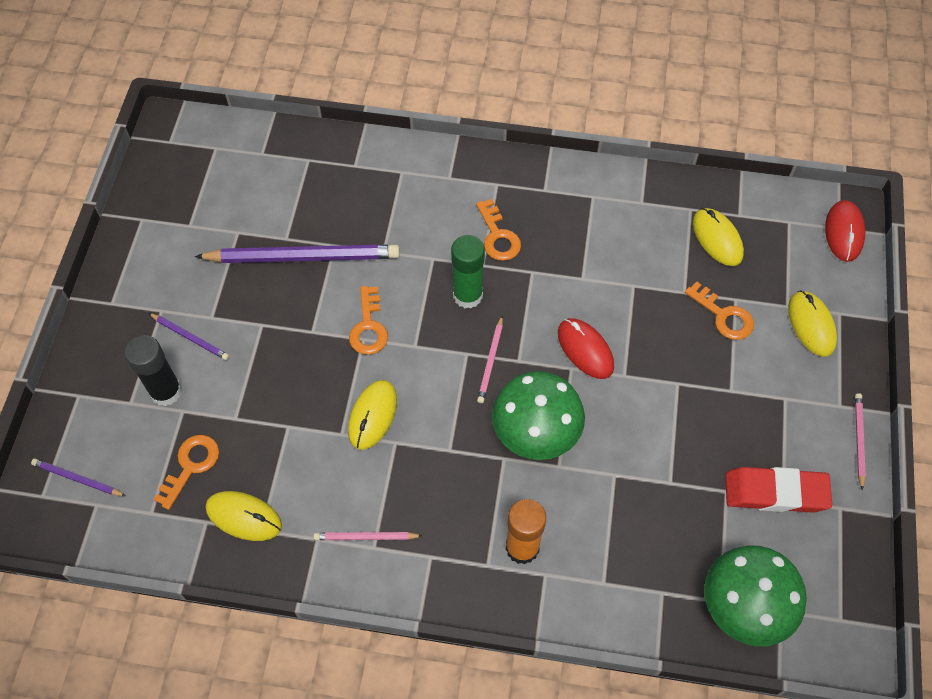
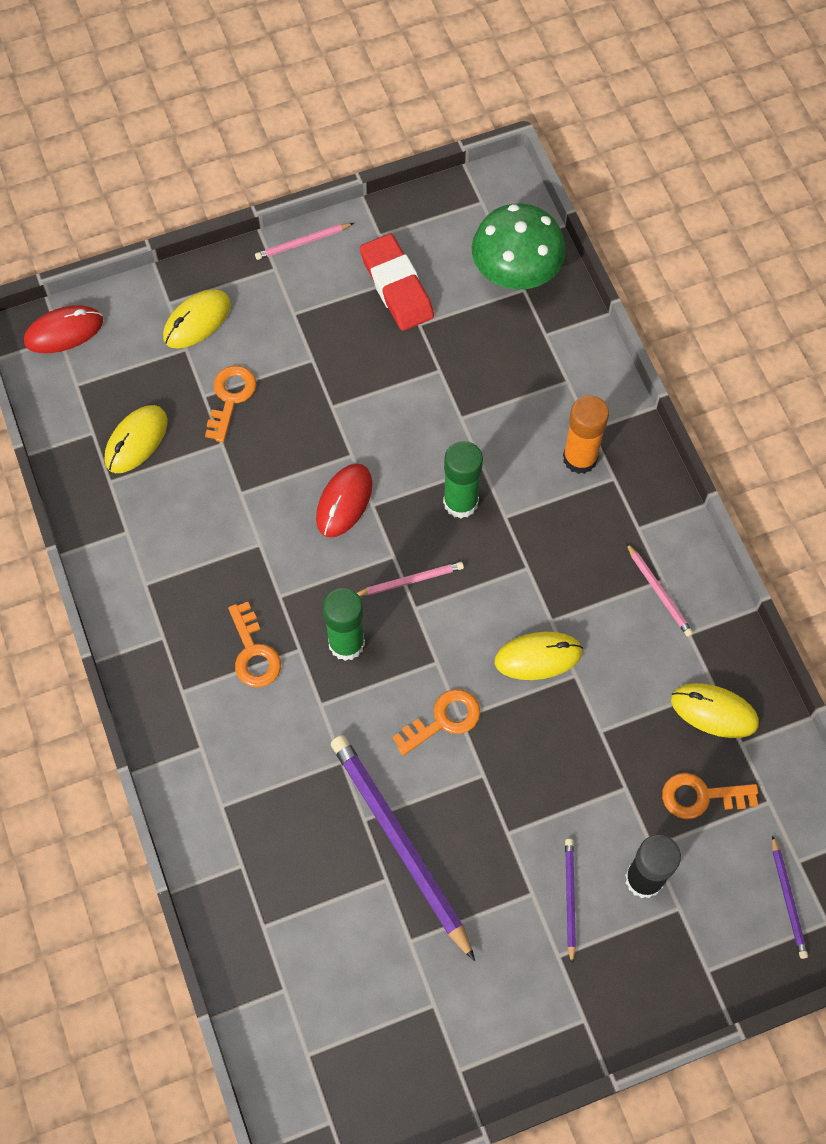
camera: 120 degrees left, 5 degrees up
(244, 517) = (714, 711): yellow mouse -> yellow mouse turned 60 degrees counterclockwise
(498, 236) = (253, 652): orange key -> orange key turned 120 degrees clockwise
(536, 431) = (460, 502): green mushroom -> green glue stick

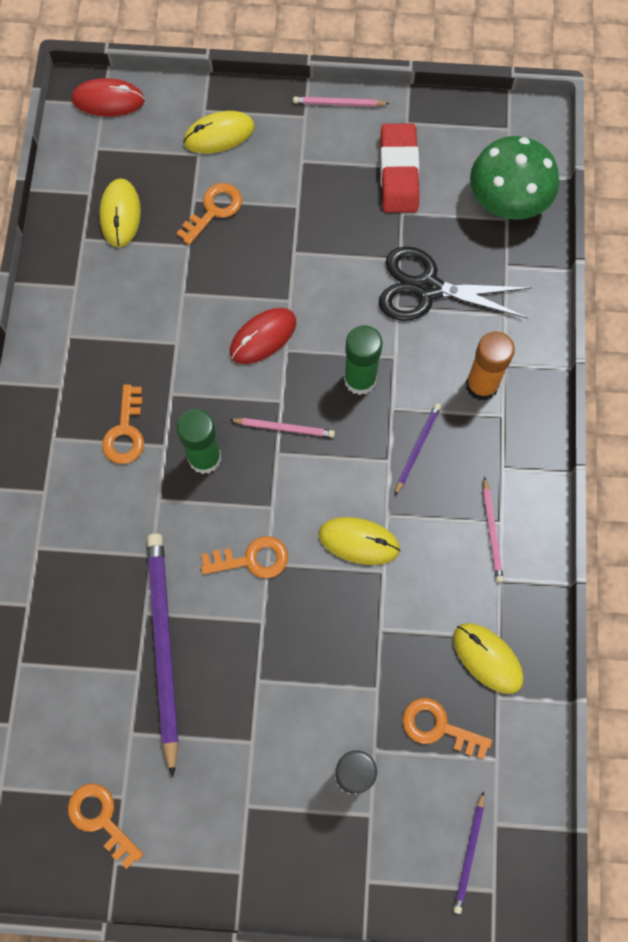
camera: 25 degrees right, 5 degrees up
(136, 440) = (120, 214): yellow mouse -> yellow mouse turned 60 degrees counterclockwise
(424, 1036) = (101, 819): none -> orange key
(481, 387) = (427, 288): none -> black scissors
(569, 898) = (280, 761): purple pencil -> purple pencil (417, 448)

